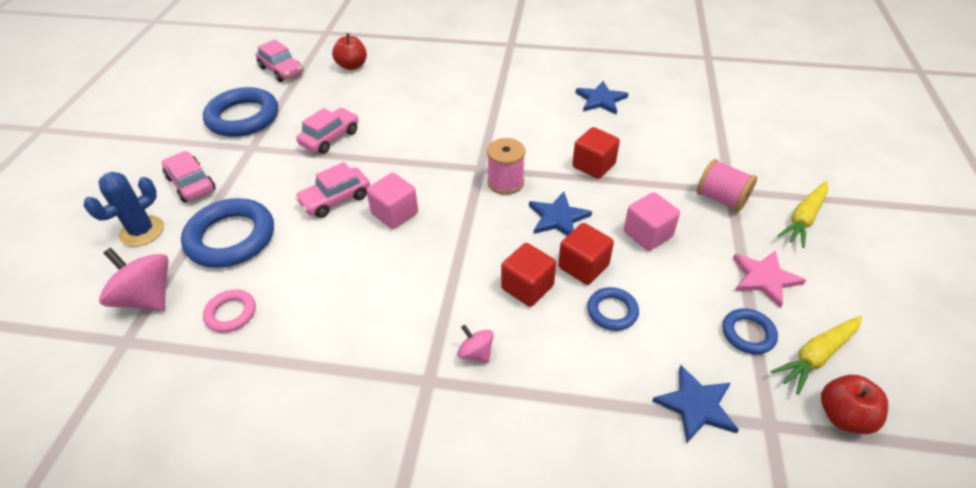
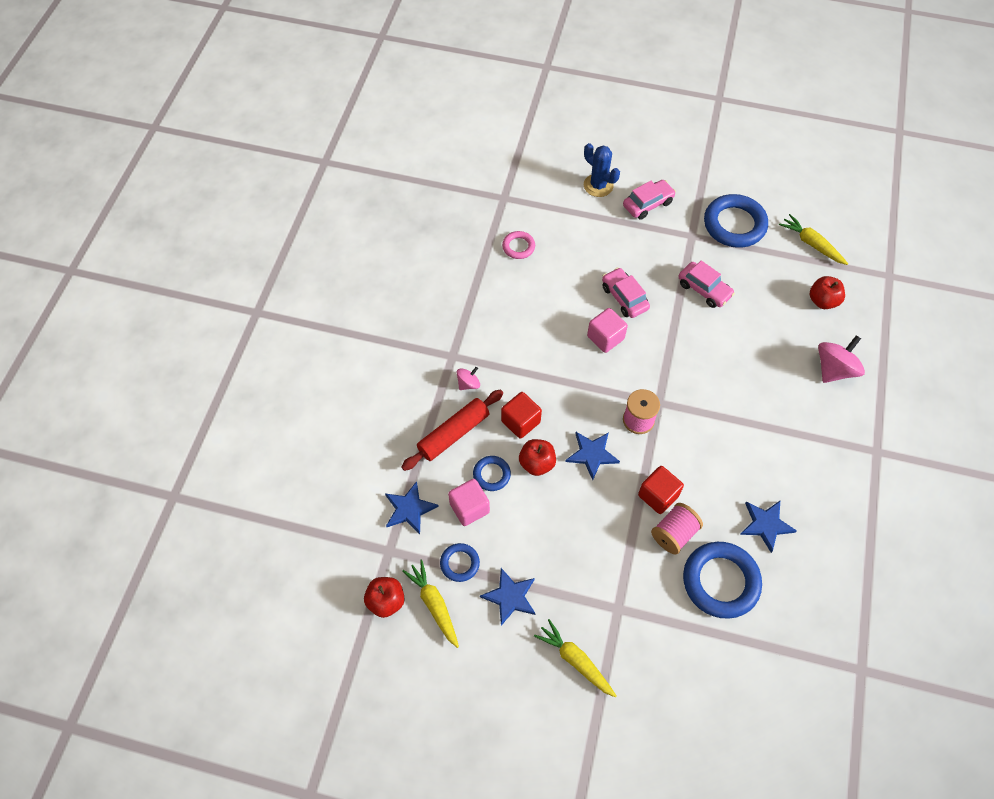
camera: 95 degrees right, 15 degrees up
(147, 298) = (537, 201): pink spinning top -> pink spinning top (834, 369)
(231, 238) = (587, 237): blue ring -> blue ring (720, 581)
(281, 70) = (811, 244): pink car -> yellow carrot
(561, 363) = (453, 434): none -> red rolling pin
(583, 266) = (537, 463): red cube -> red apple
(647, 234) = (567, 520): pink cube -> pink cube (469, 508)
(721, 199) = (606, 595): pink spool -> pink spool (674, 534)
(764, 278) = (510, 597): pink star -> blue star

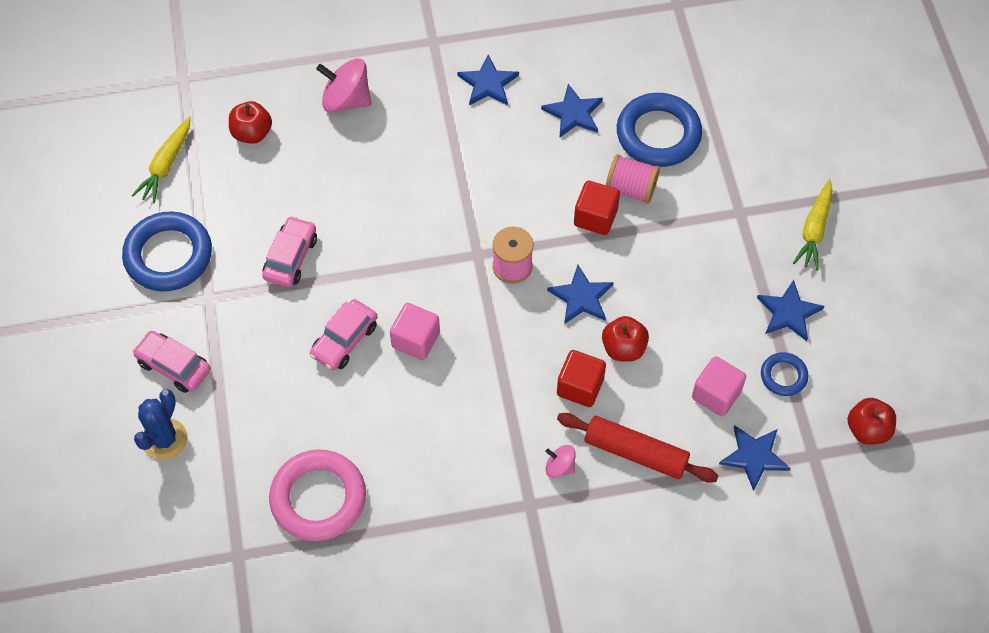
camera: 115 degrees left, 0 degrees up
(434, 605) = (841, 381): yellow carrot -> none
(491, 474) = (663, 389): blue ring -> none
(518, 247) = (318, 498): pink ring -> pink ring, size x1.95
(818, 473) = (488, 83): none -> blue star

